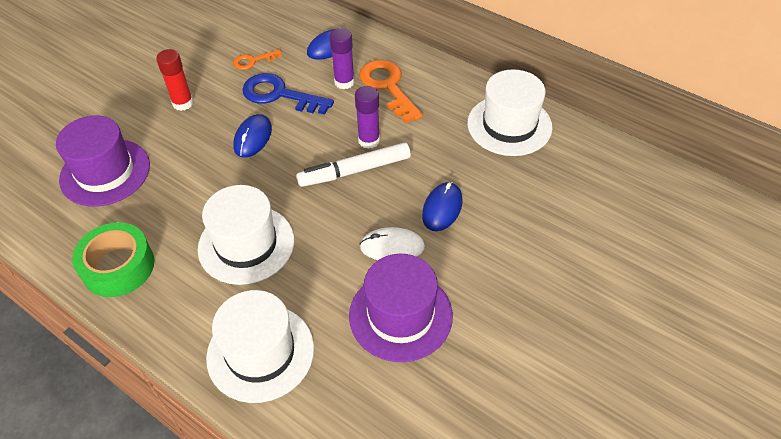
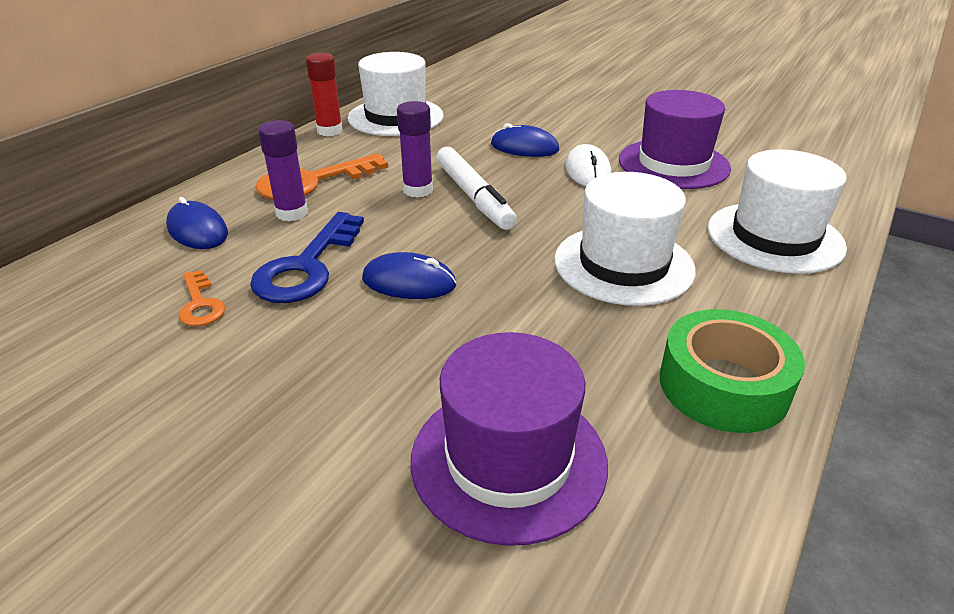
camera: 95 degrees left, 15 degrees down
(183, 103) = (304, 378): red glue stick -> red glue stick (330, 131)

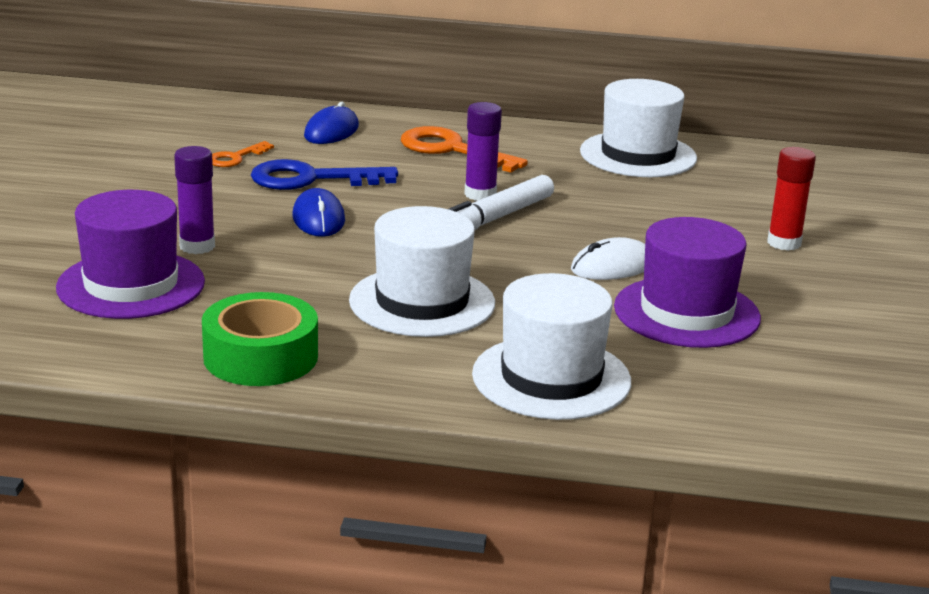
camera: 65 degrees right, 10 degrees down
(292, 213) = (388, 155): purple glue stick -> purple glue stick (197, 246)
(330, 131) = (566, 134): red glue stick -> red glue stick (784, 243)
(524, 147) = (636, 227): blue mouse -> none

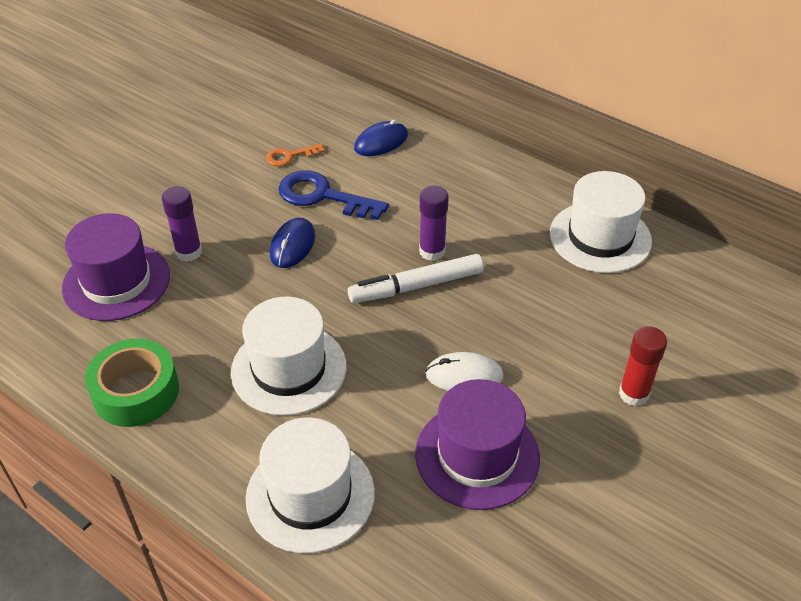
camera: 30 degrees right, 20 degrees up
(452, 150) = (453, 190): orange key -> none

